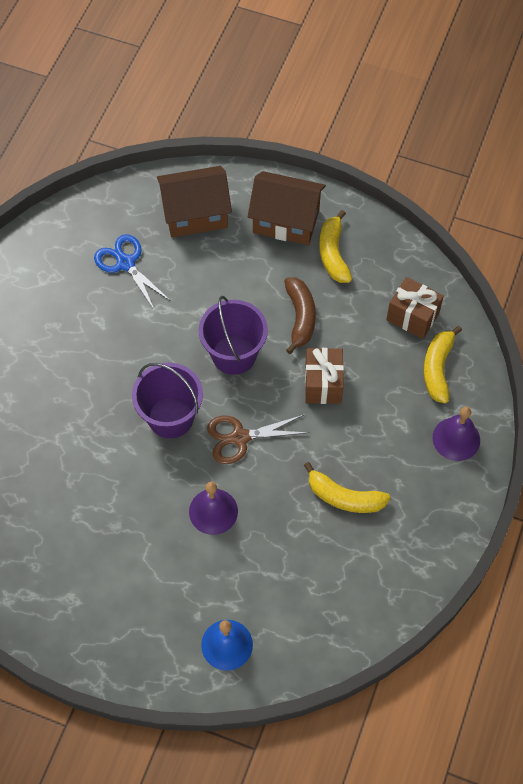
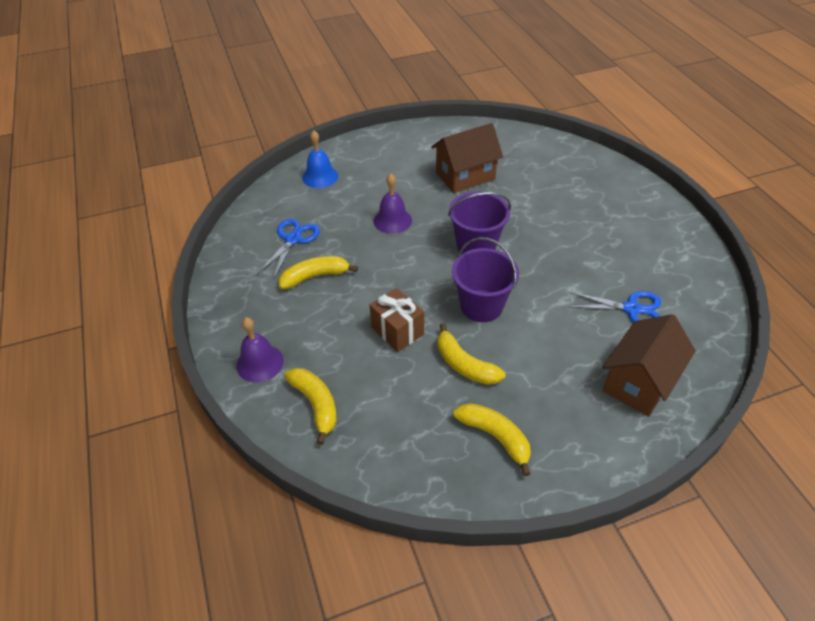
camera: 140 degrees right, 15 degrees down
(240, 437) = (419, 263): brown scissors -> none
(286, 221) = (566, 435): brown house -> brown house (465, 176)
(300, 317) = (464, 364): brown banana -> yellow banana
(329, 564) = (293, 239): none -> blue scissors
(412, 317) = (374, 433): brown gift -> none

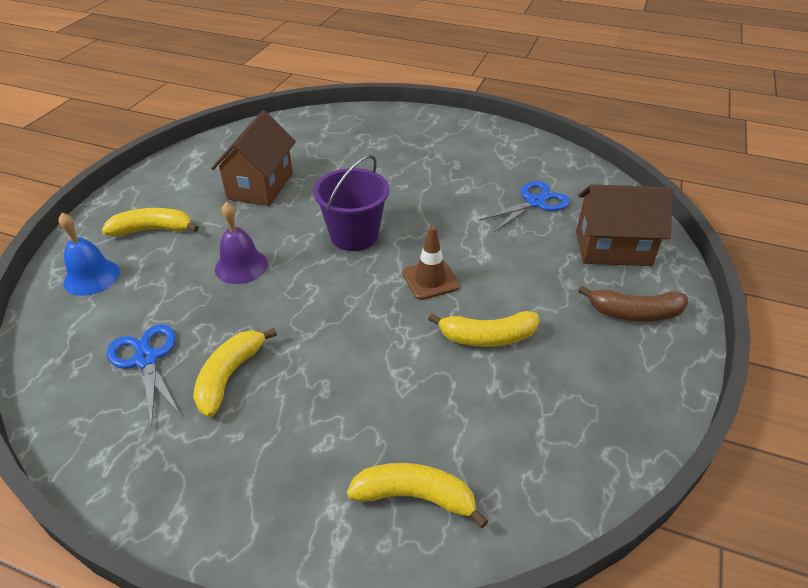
camera: 50 degrees left, 5 degrees down
(260, 363) = (292, 516): purple bell -> none
(397, 331) = (390, 358): brown gift -> none
(481, 306) = (430, 280): purple bucket -> brown traffic cone
(495, 437) = (593, 372): yellow banana -> yellow banana (153, 230)
(581, 431) = (634, 313): none -> brown banana
(639, 382) = (613, 248): brown house -> brown house turned 75 degrees counterclockwise

